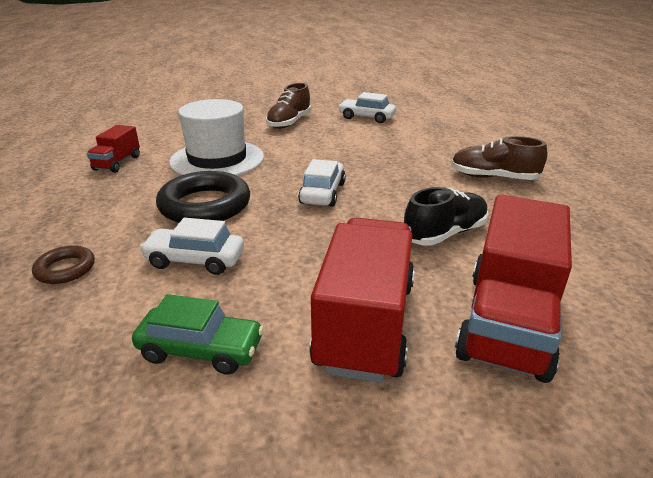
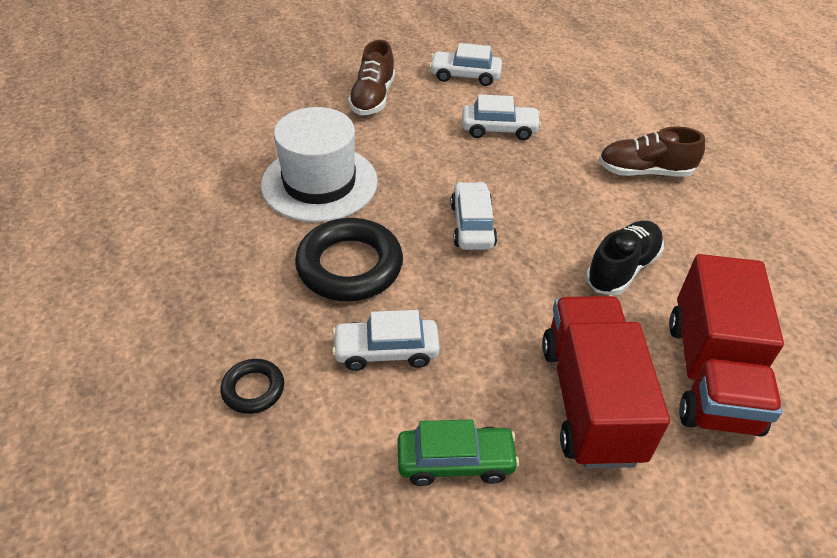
camera: 15 degrees left, 15 degrees up
(65, 269) = (253, 389): brown ring -> black ring
(117, 163) = (196, 208): red truck -> none
(378, 145) = (499, 129): none -> white car

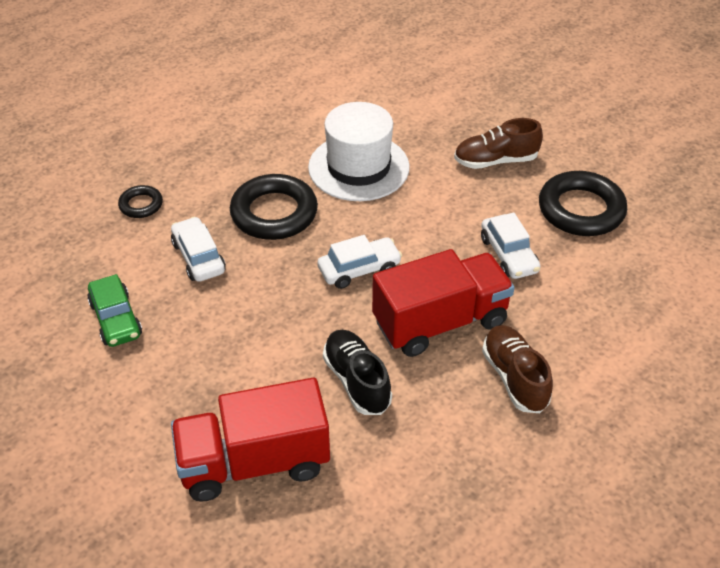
camera: 70 degrees right, 0 degrees up
(465, 76) = (581, 210): white car -> black ring
(590, 401) = (195, 384): red truck -> red truck (440, 322)
(622, 269) = (357, 381): black shoe -> black shoe turned 135 degrees counterclockwise

